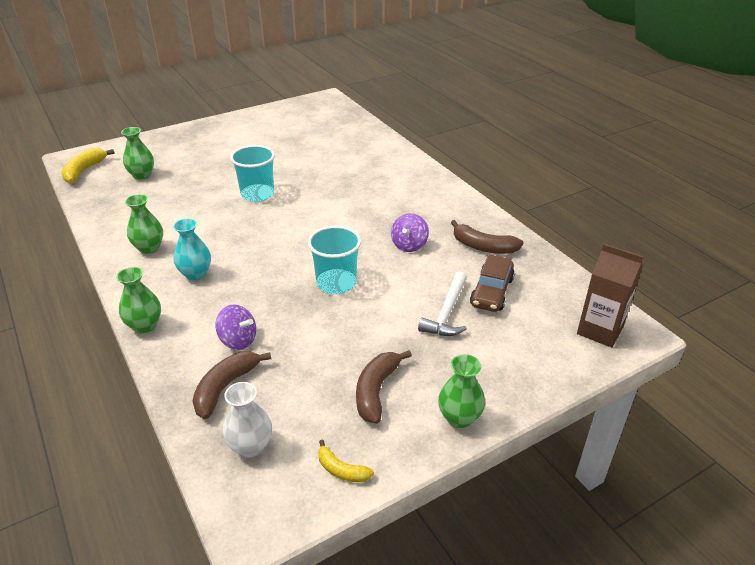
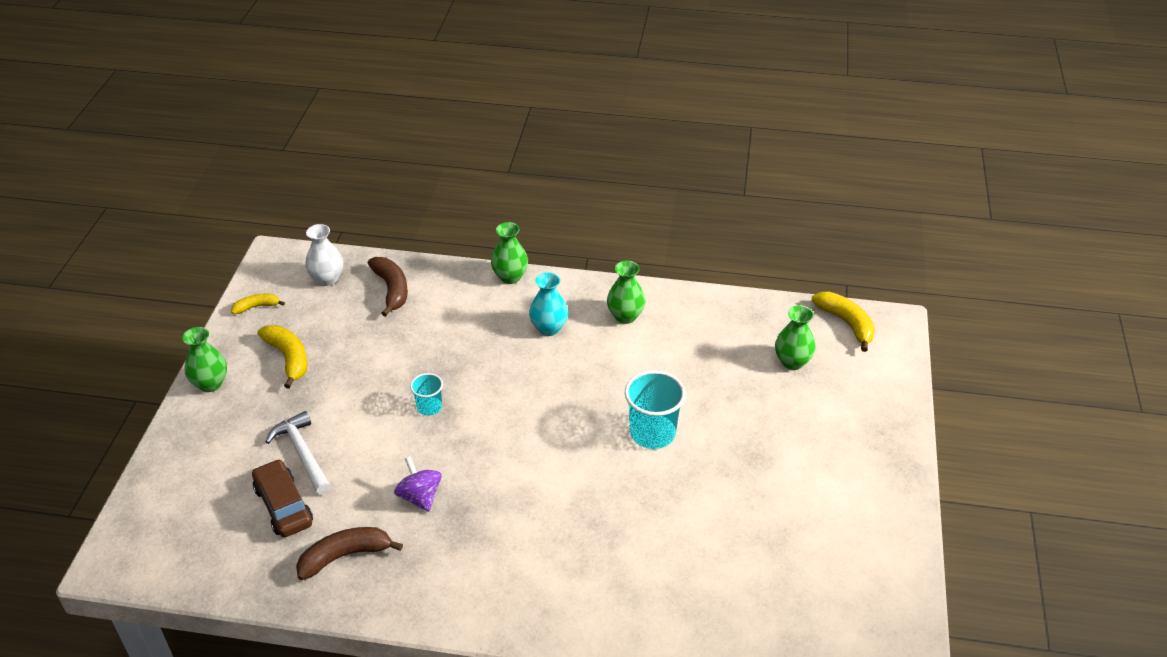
camera: 130 degrees right, 5 degrees up
(238, 340) = (431, 316): purple spinning top -> none
(336, 283) = (429, 407): turquoise cup -> turquoise cup, size x0.56
(376, 391) = (288, 358): brown banana -> yellow banana
(600, 330) = (148, 540): brown carton -> none

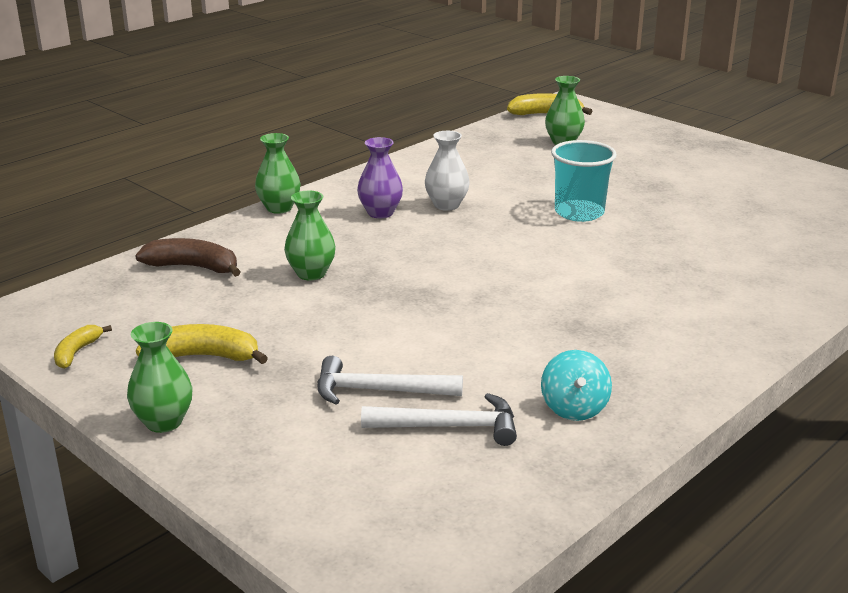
camera: 55 degrees left, 15 degrees down
(284, 505) = (449, 426): brown car -> white hammer
(327, 279) = (109, 297): white vase -> white vase (446, 205)
(345, 556) = (574, 408): brown banana -> turquoise spinning top
(420, 496) = (532, 340): purple spinning top -> none
(429, 407) = (406, 298): turquoise cup -> none
(549, 328) = (380, 213): turquoise vase -> purple vase
(625, 316) = (415, 179): green vase -> green vase (311, 273)

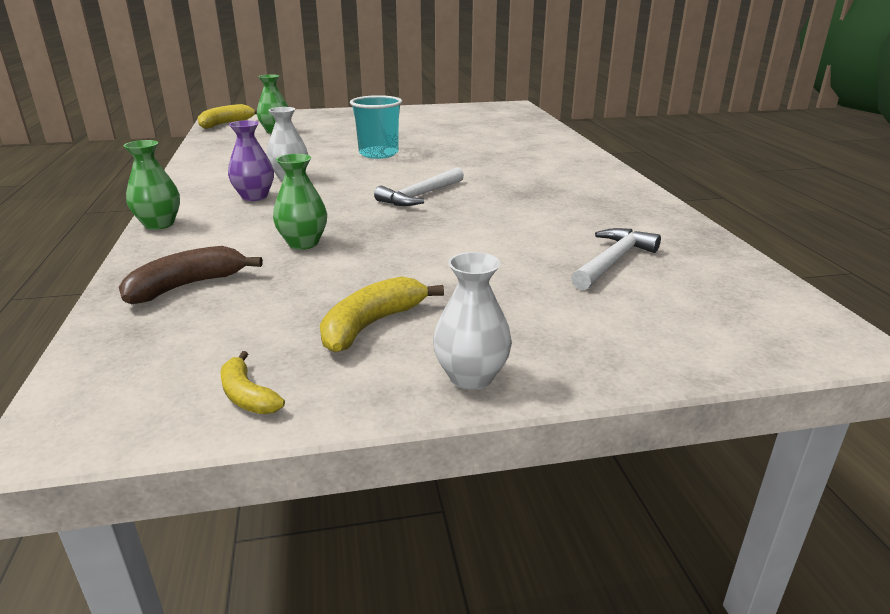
camera: 55 degrees left, 0 degrees up
(164, 422) = (471, 377): green vase -> white vase
(378, 391) = (533, 270): white hammer -> white hammer (421, 195)
(574, 408) = (627, 222): turquoise spinning top -> none

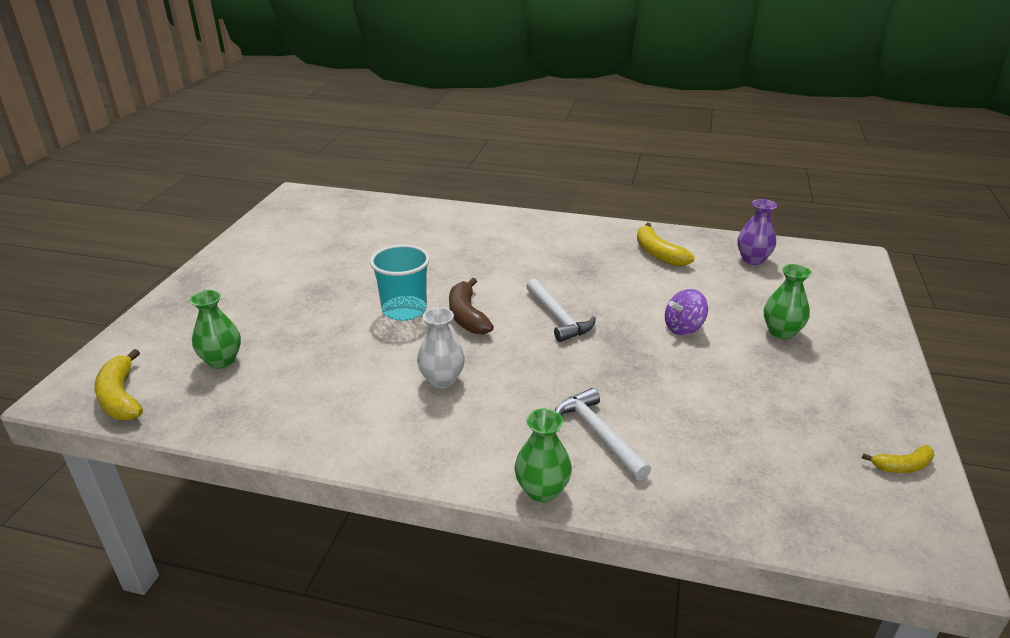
camera: 65 degrees left, 5 degrees up
(187, 286) = (717, 481): brown banana -> brown banana (467, 316)
(254, 197) = (492, 413): purple vase -> purple vase (752, 260)
(303, 243) = (645, 402): green vase -> green vase (781, 332)
(372, 325) = (812, 397): yellow banana -> yellow banana (658, 254)
(459, 244) = (683, 328): none -> purple spinning top
(471, 377) = (885, 375): white vase -> none
(612, 261) = (738, 280): white hammer -> white hammer (598, 434)

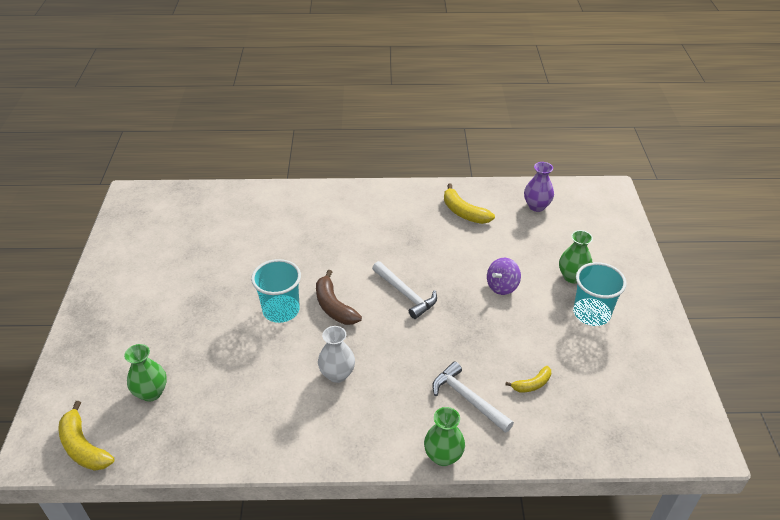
camera: 15 degrees left, 10 degrees up
(798, 373) = (591, 313): none -> turquoise cup
(902, 466) = (672, 380): yellow banana -> yellow banana (532, 384)

